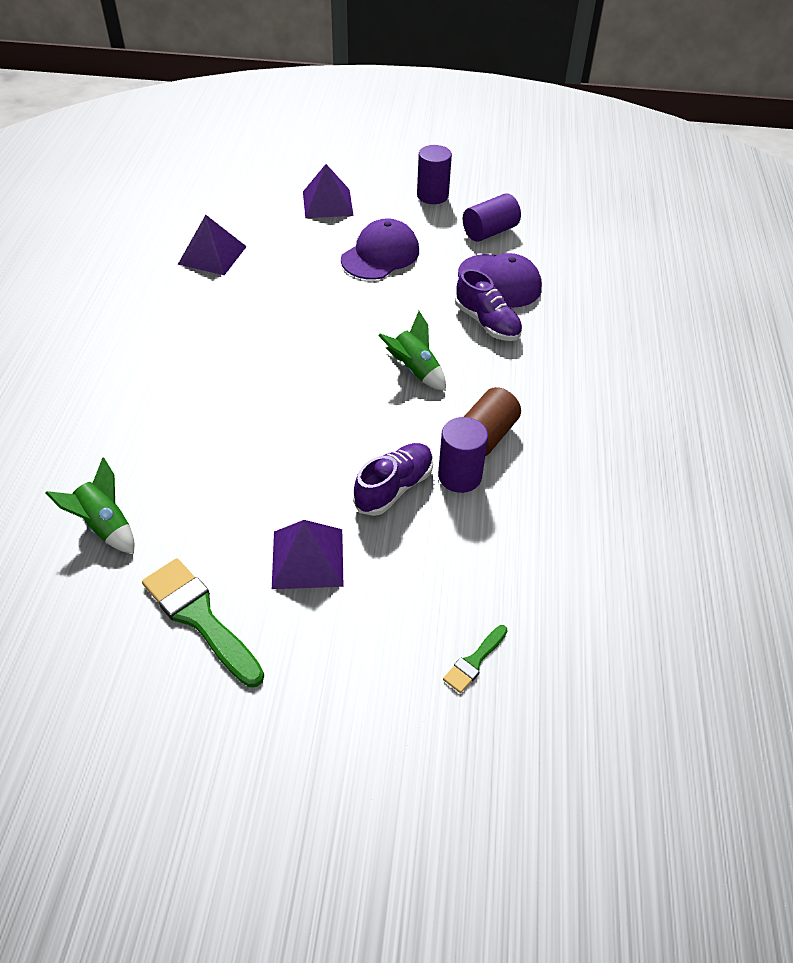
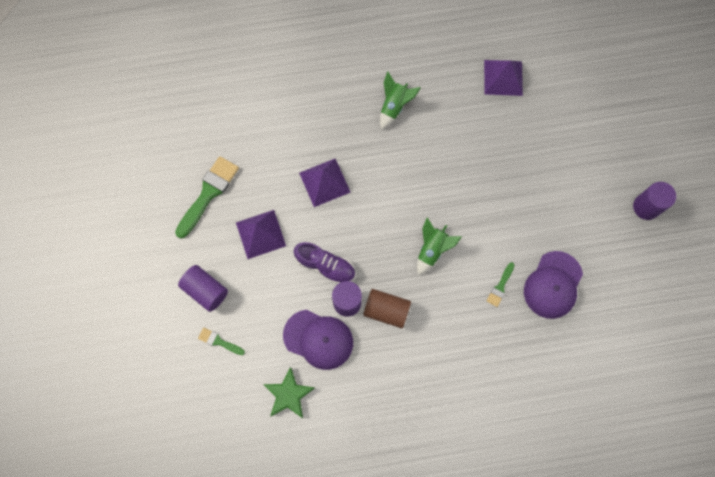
camera: 75 degrees right, 25 degrees up
(105, 526) = (251, 121): green rocket -> green rocket (394, 106)
(327, 203) = (600, 132): purple pyramid -> purple pyramid (324, 182)
(380, 255) = (550, 190): purple cap -> purple cap (318, 339)
(487, 323) = (500, 287): purple shoe -> green brush
(490, 232) = (614, 263): purple cylinder -> purple cylinder (206, 291)
(587, 581) = (288, 394): none -> green star

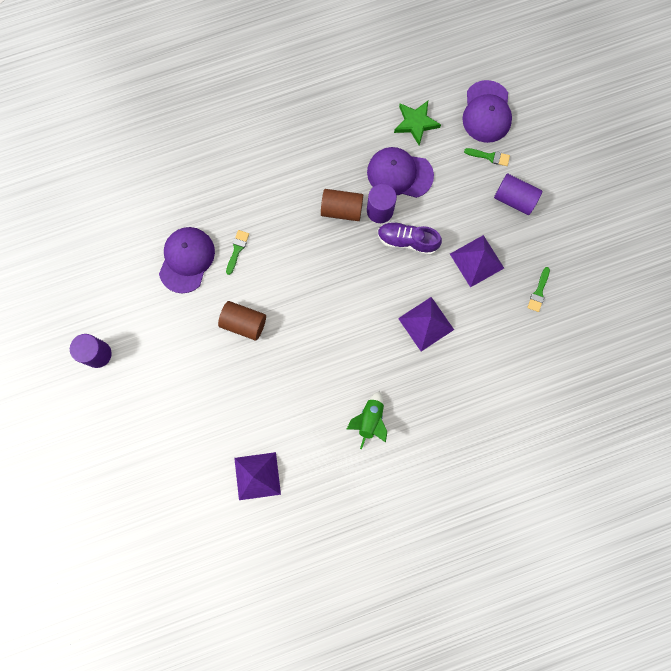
camera: 170 degrees right, 5 degrees up
(208, 193) = (538, 292): green brush -> green brush, size x0.51
(208, 394) = (487, 112): none -> purple cap
(432, 250) = (307, 274): green rocket -> none
(501, 212) = (244, 323): none -> brown cylinder

